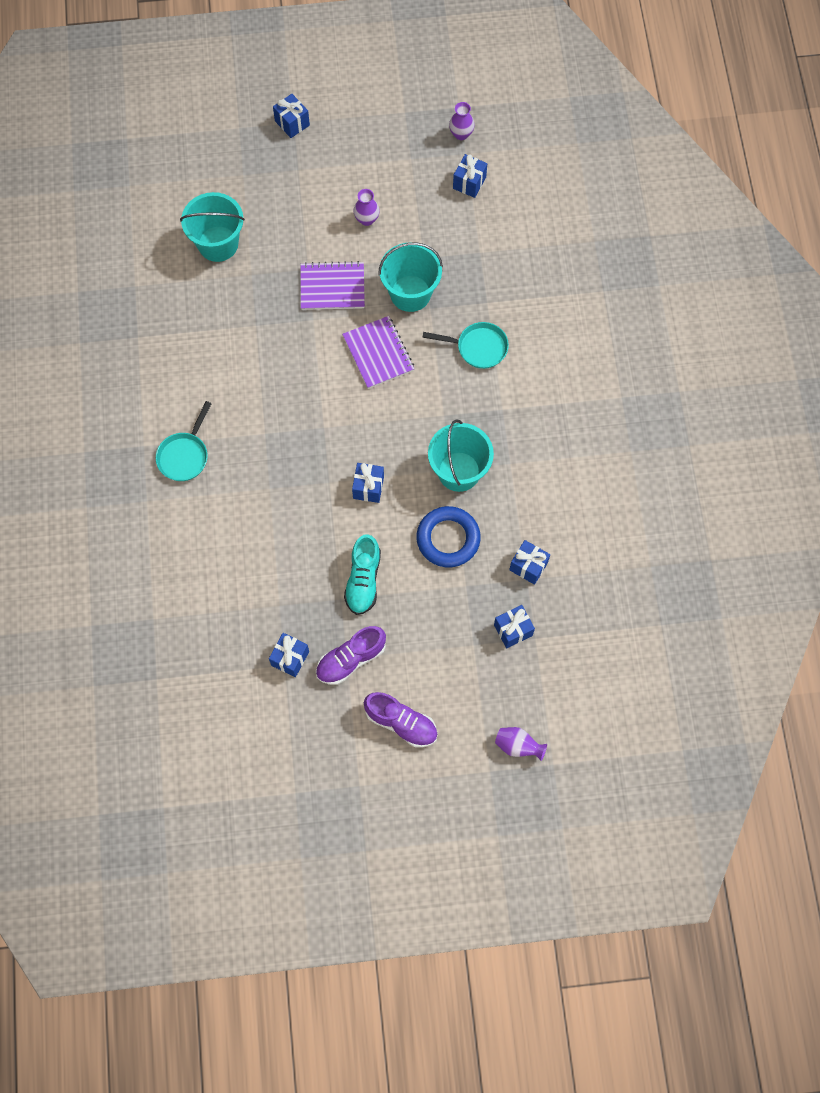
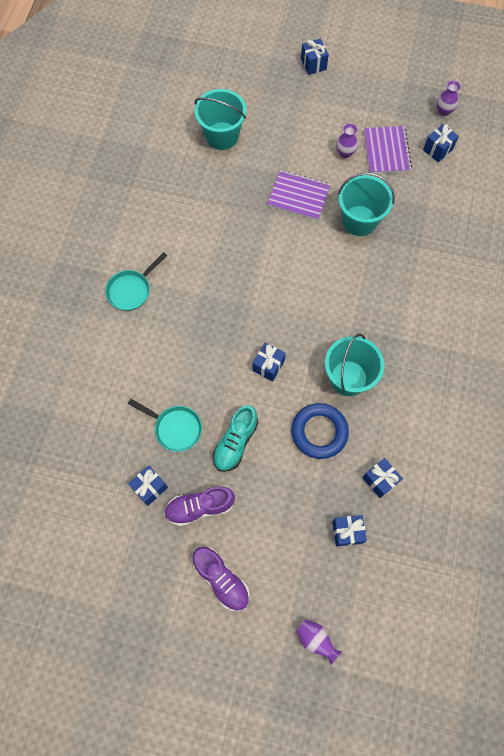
camera: 20 degrees right, 0 degrees up
(378, 353) = (316, 260): purple notebook -> purple notebook (386, 151)
(478, 347) = (400, 281): turquoise pan -> turquoise pan (175, 428)

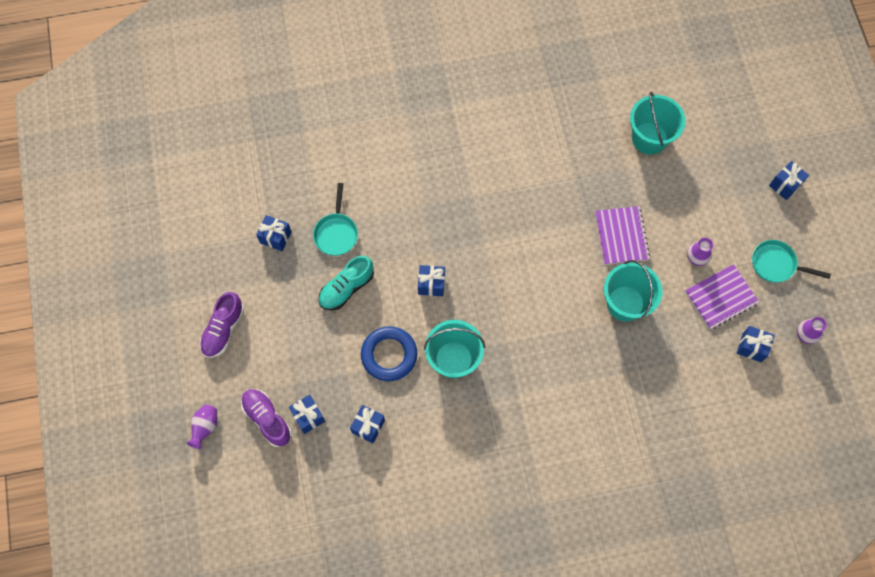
camera: 65 degrees right, 0 degrees up
(131, 290) = (446, 137): turquoise pan -> turquoise pan (776, 264)
(200, 507) = (276, 285): purple shoe -> purple shoe (267, 419)
(235, 442) = (346, 288): turquoise shoe -> turquoise shoe turned 45 degrees counterclockwise

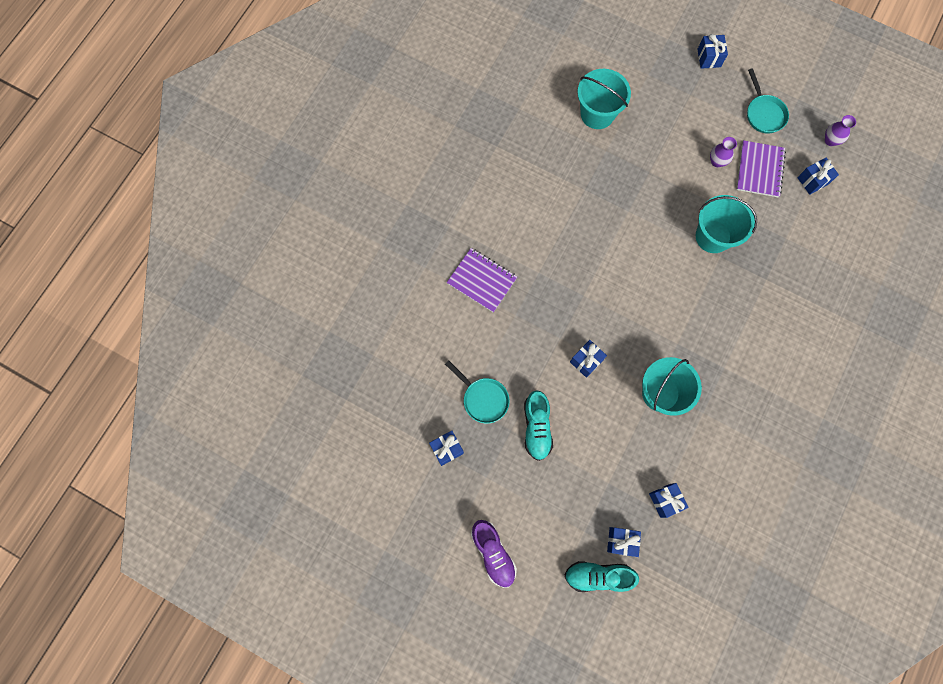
camera: 50 degrees left, 5 degrees up
(205, 427) = (566, 632): purple vase -> none
(267, 419) = (598, 576): purple shoe -> turquoise shoe
(389, 355) = (619, 439): blue ring -> none
(621, 236) = (658, 196): purple notebook -> purple notebook (482, 281)
(776, 264) = (764, 114): turquoise pan -> turquoise pan turned 75 degrees counterclockwise

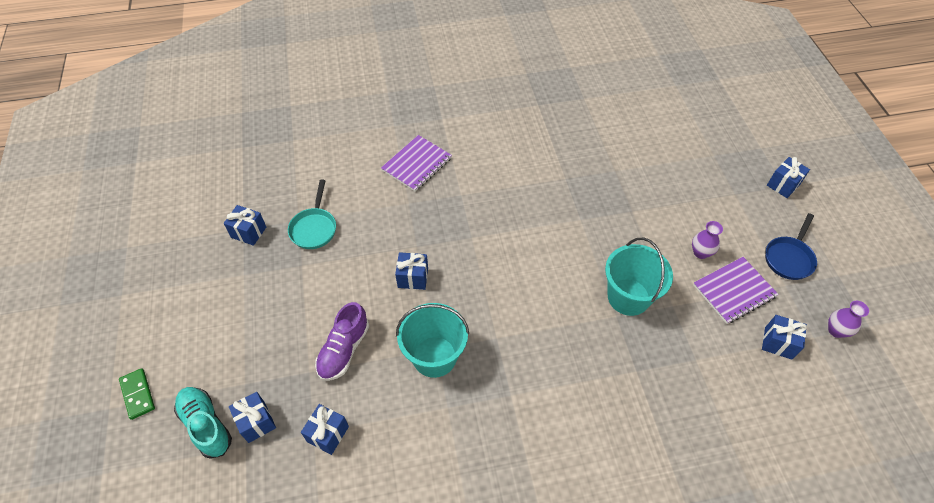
camera: 50 degrees right, 20 degrees down
(482, 281) = (417, 164): purple notebook -> purple notebook turned 45 degrees clockwise
(493, 553) = (174, 324): purple shoe -> purple shoe (344, 350)
(536, 610) = (137, 394): none -> green domino
(537, 427) = (319, 281): turquoise shoe -> none
(597, 114) = (638, 145): turquoise bucket -> none
(764, 114) = (789, 258): turquoise pan -> blue pan

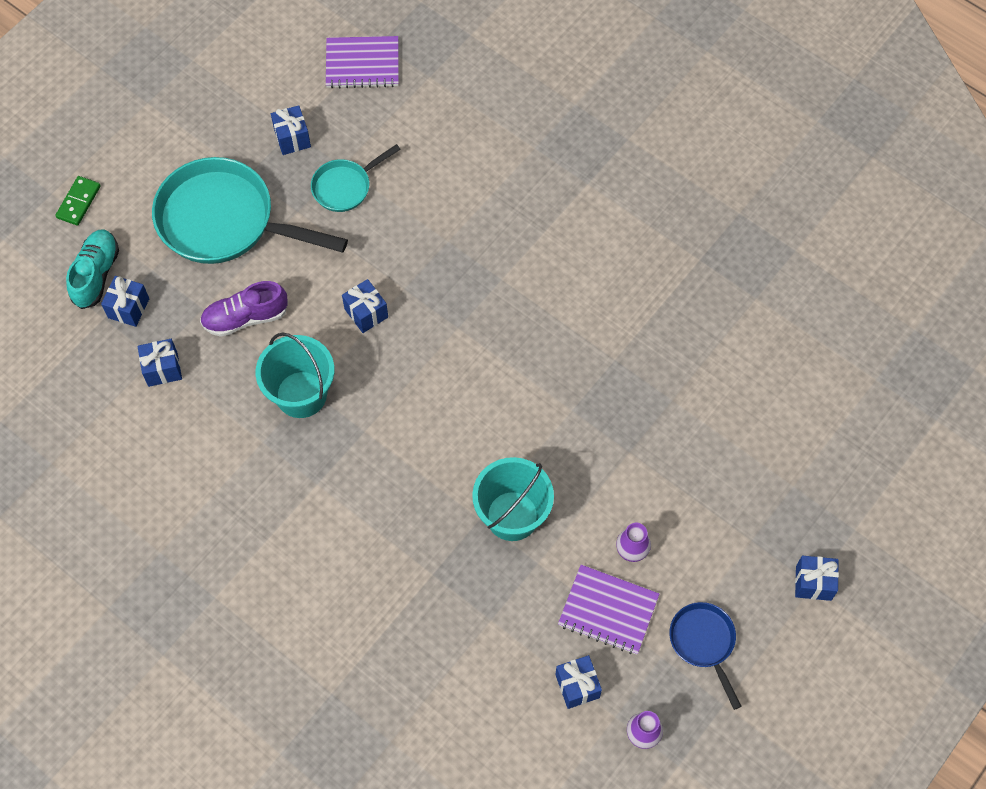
camera: 50 degrees right, 10 degrees up
(260, 311) = (224, 221): none -> turquoise pan
(417, 164) = (503, 210): purple notebook -> purple notebook (362, 64)
(789, 258) = (703, 642): blue pan -> blue pan turned 75 degrees clockwise

